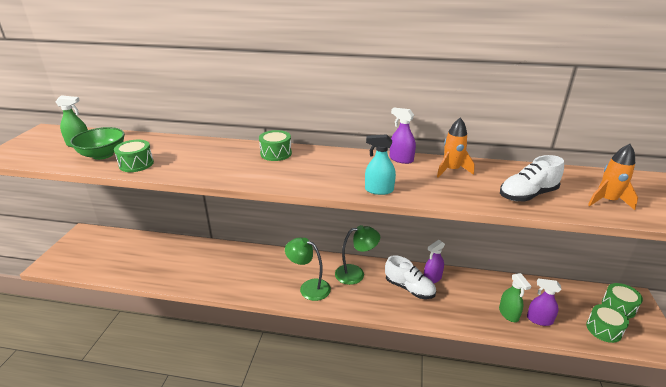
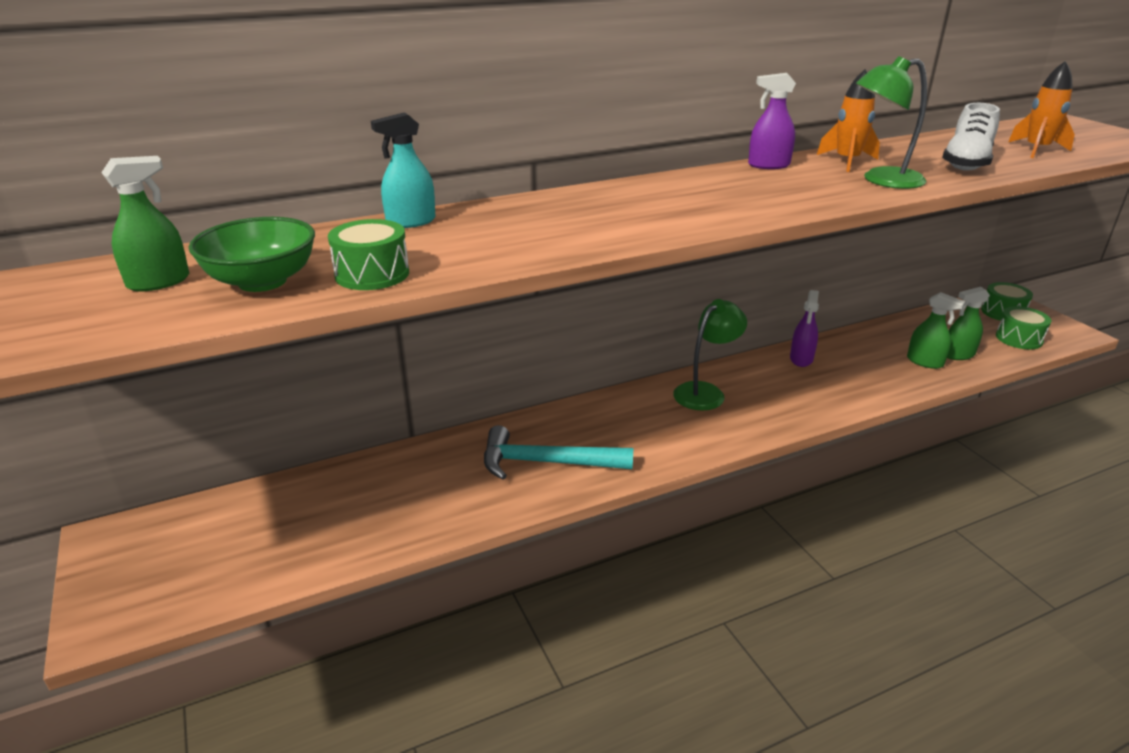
camera: 35 degrees left, 0 degrees up
(243, 275) = (546, 463): none -> turquoise hammer
(276, 153) = (588, 200): green drum -> none
(309, 287) = (668, 435): green lamp -> green lamp (881, 180)
(379, 190) = (816, 201): turquoise spray bottle -> turquoise spray bottle (411, 222)
(409, 288) = (791, 381): white shoe -> none
(539, 320) = (958, 354): purple spray bottle -> green spray bottle

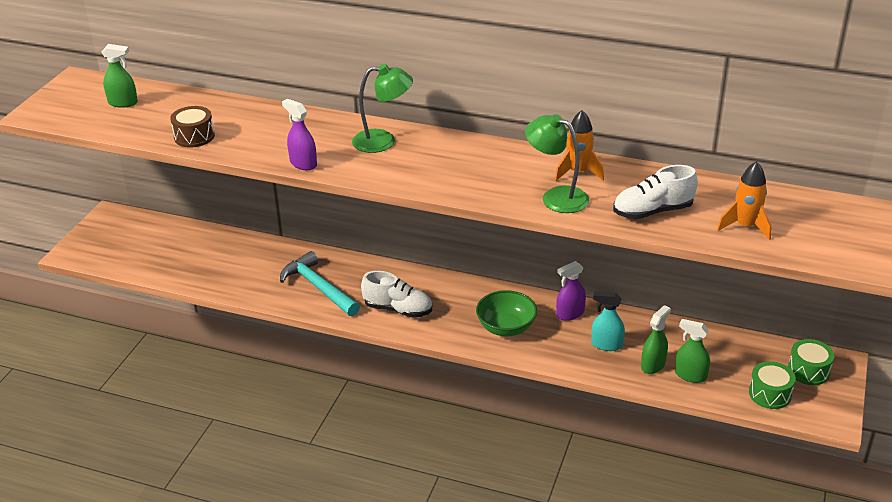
camera: 45 degrees right, 5 degrees up
(262, 281) = (153, 121): green bowl -> green bowl (506, 328)
(372, 274) = (194, 136): green drum -> brown drum
(411, 222) = (261, 110): turquoise spray bottle -> turquoise spray bottle (606, 344)
(663, 436) = (398, 309): none -> white shoe
(705, 392) = (468, 299): green lamp -> green lamp (383, 141)
(768, 165) = (521, 152): purple spray bottle -> purple spray bottle (303, 163)
(925, 362) = (653, 365): green spray bottle -> green spray bottle turned 135 degrees counterclockwise

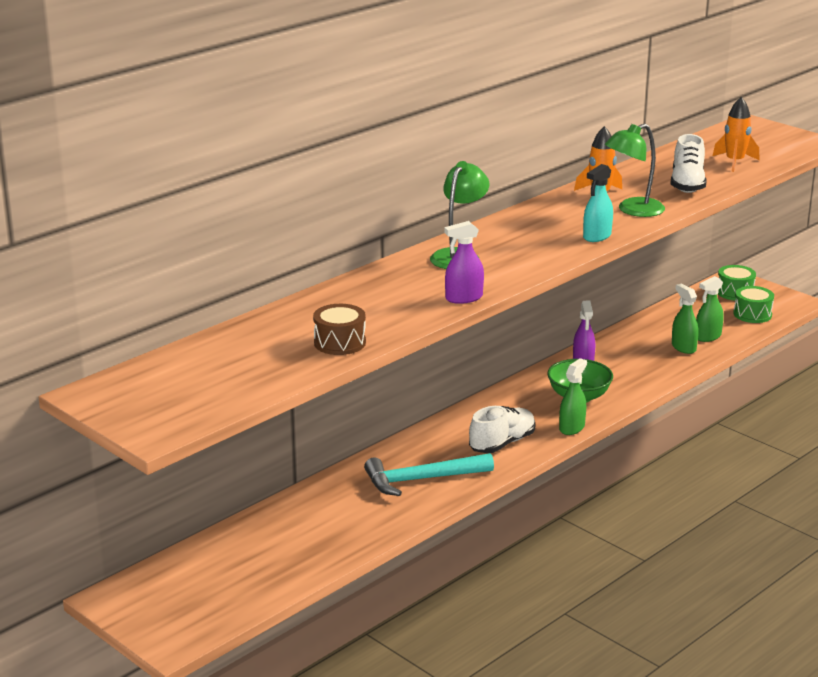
camera: 65 degrees left, 10 degrees down
(123, 103) = (200, 372): green spray bottle -> green spray bottle (572, 428)
(606, 344) = (640, 359): turquoise spray bottle -> turquoise spray bottle (597, 236)

